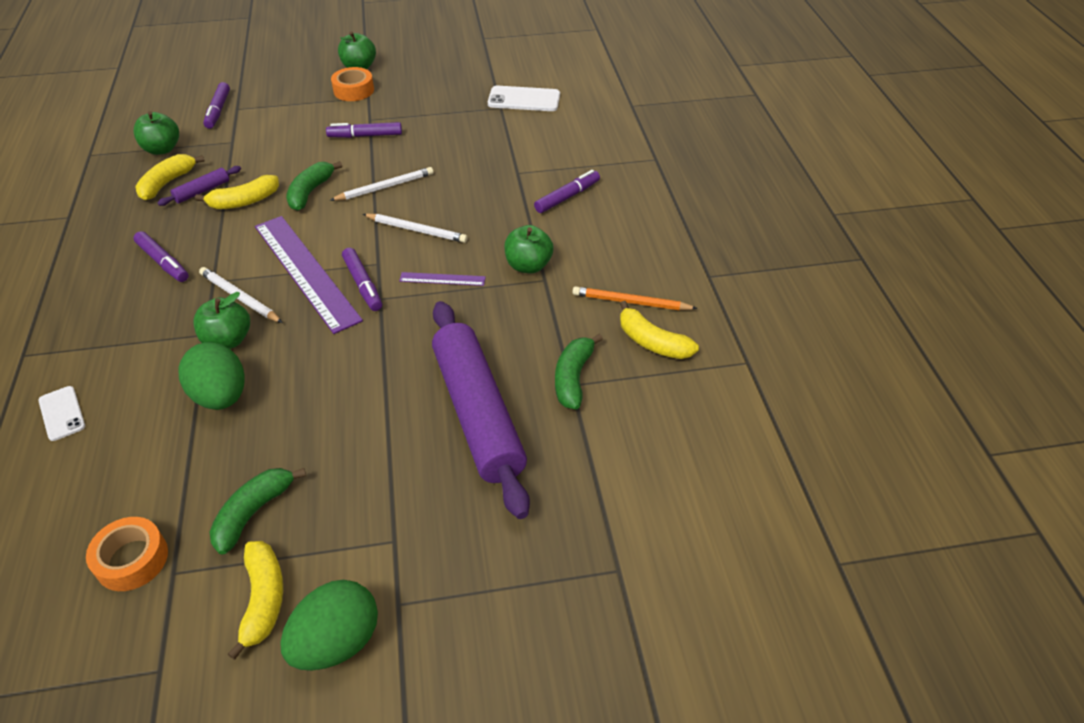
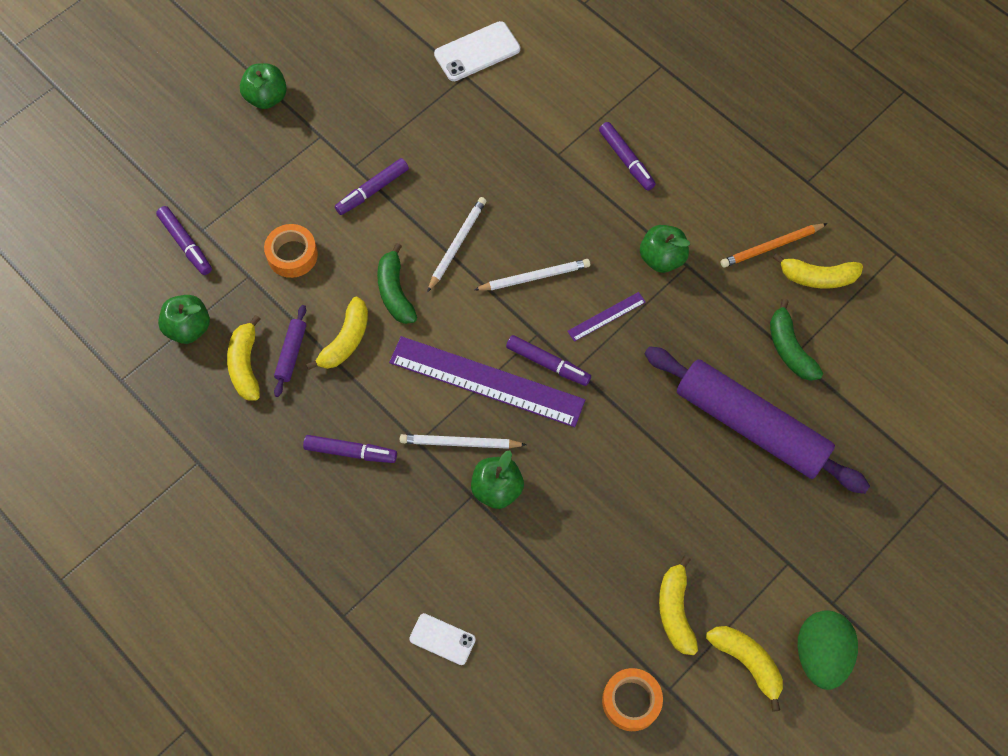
camera: 35 degrees left, 20 degrees up
(221, 396) = (548, 540): green egg -> none
(253, 512) = (675, 610): green banana -> yellow banana
(353, 90) = (296, 134): orange tape -> orange tape (292, 255)
(567, 197) = (626, 159): purple marker -> purple marker turned 135 degrees clockwise

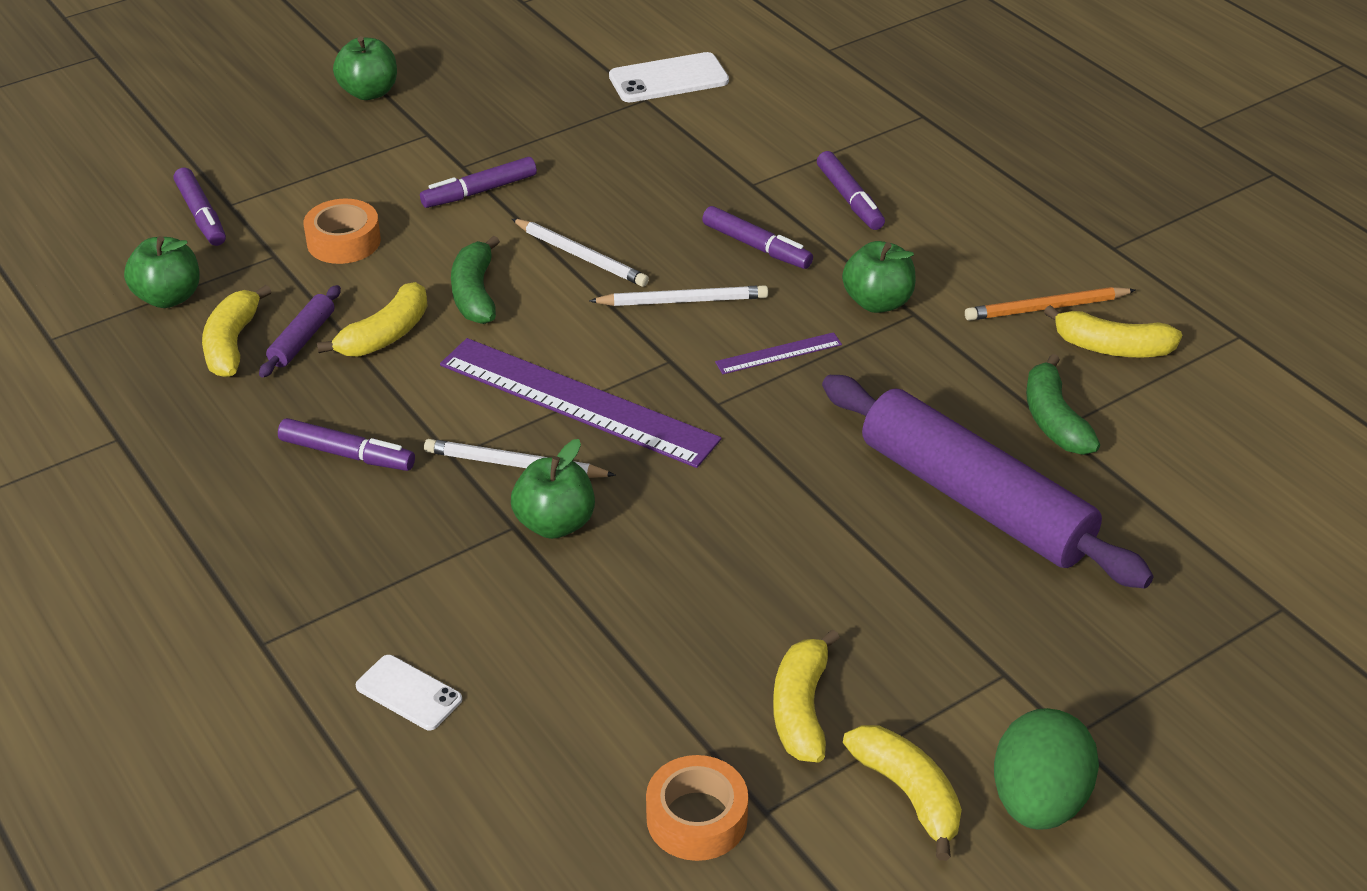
camera: 10 degrees right, 25 degrees down
(457, 244) = (581, 256): white pencil -> white pencil turned 90 degrees clockwise
(547, 363) = (675, 393): purple marker -> purple marker (756, 246)

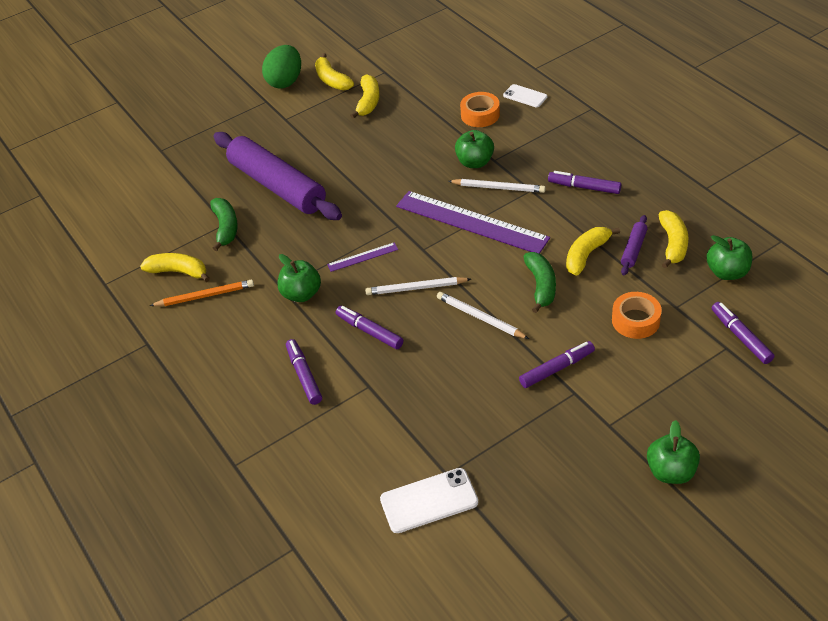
camera: 175 degrees left, 5 degrees up
(697, 818) = (409, 68): orange tape -> orange tape (480, 115)

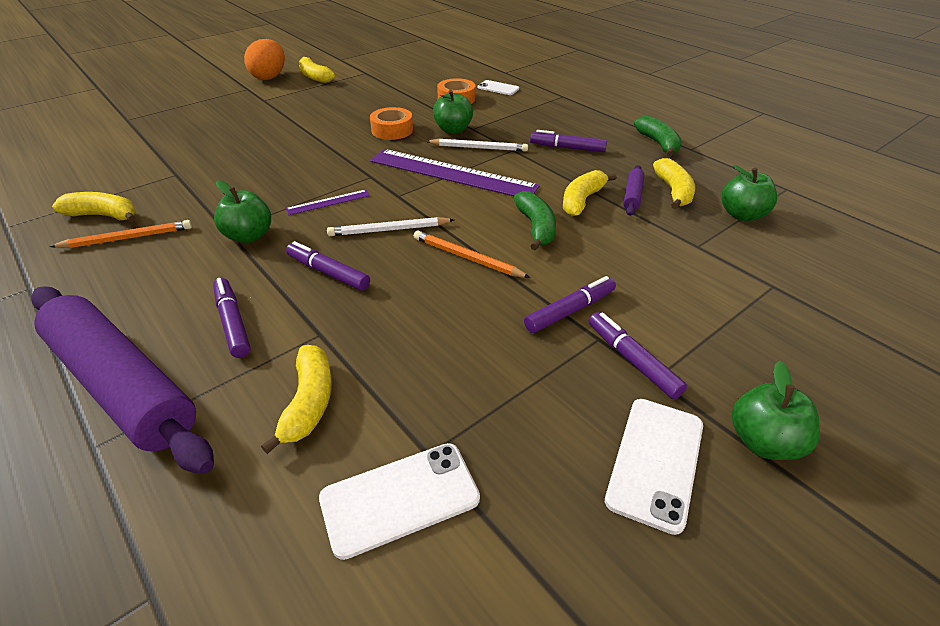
camera: 10 degrees left, 5 degrees down
(226, 228) = (175, 178): green banana -> green banana (658, 143)
(277, 186) = (243, 145): purple rolling pin -> purple rolling pin (123, 385)
(285, 81) = (269, 77): green egg -> orange egg
(368, 102) = (348, 90): yellow banana -> yellow banana (309, 403)
(480, 317) = (467, 258): white pencil -> orange pencil
(594, 483) = (655, 461): none -> white phone
(635, 320) = (654, 259): orange tape -> orange tape (392, 130)
(741, 337) = (786, 275): purple marker -> purple marker (632, 360)

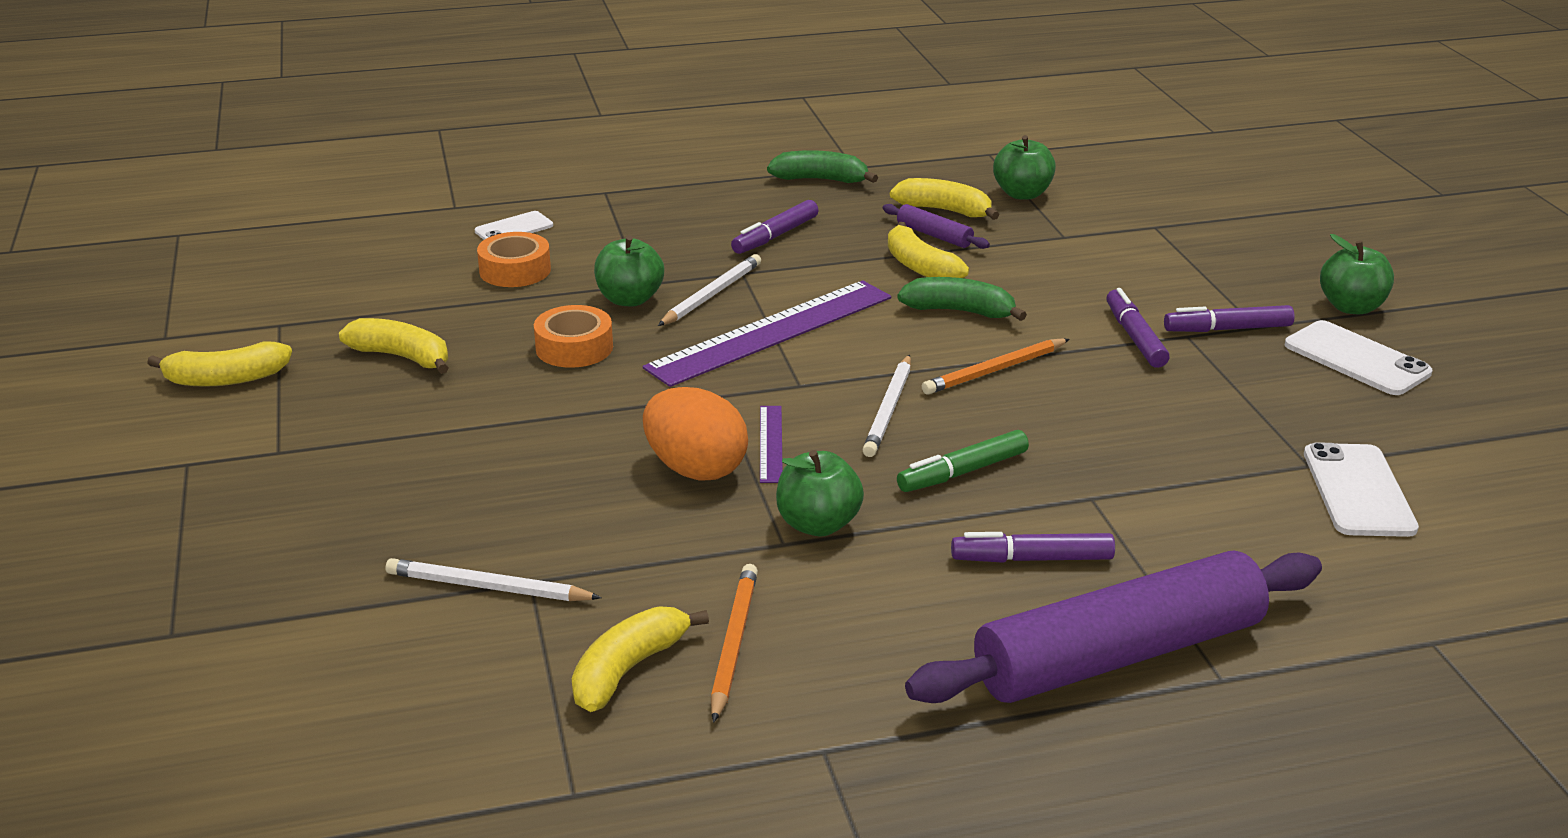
camera: 65 degrees left, 10 degrees down
(169, 166) = (488, 587): none -> white pencil
(269, 77) = (153, 430): orange egg -> orange egg (695, 469)
(309, 403) = (1209, 522): yellow banana -> yellow banana (402, 357)
(328, 273) = (963, 472): purple marker -> green marker

